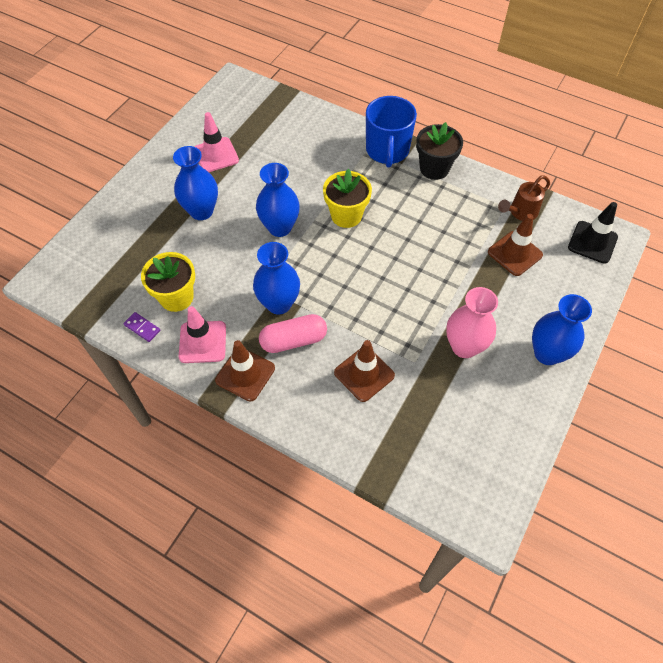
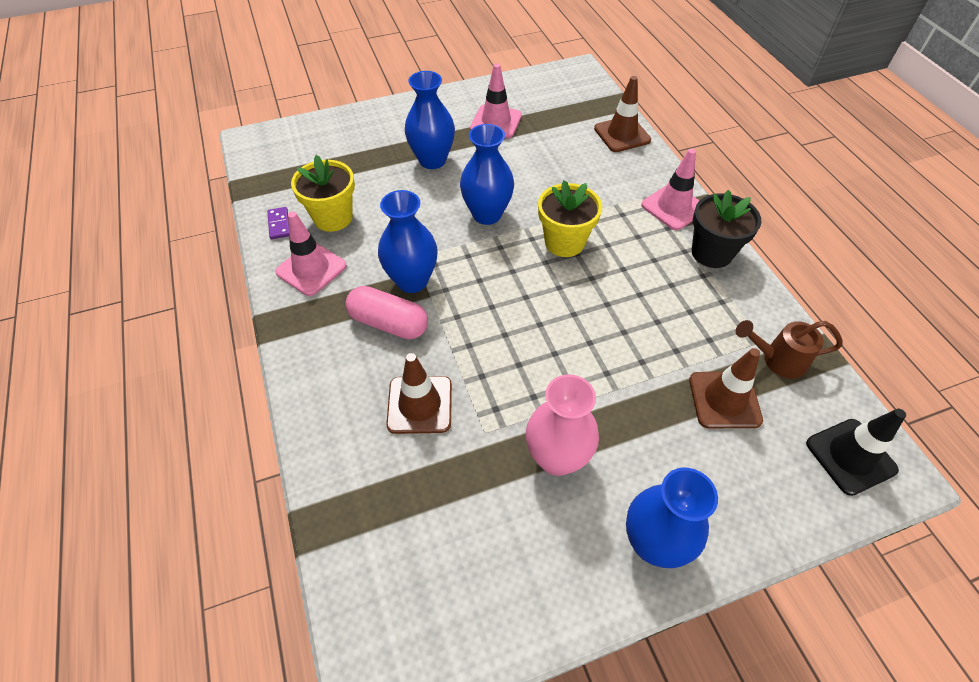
camera: 40 degrees right, 5 degrees down
(245, 374) = (314, 322): brown traffic cone -> brown traffic cone (622, 134)
(387, 151) = (673, 207): blue mug -> pink traffic cone

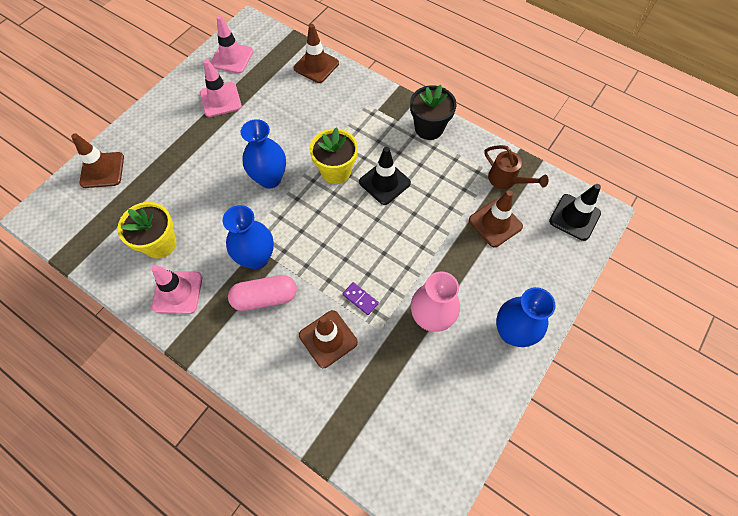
camera: 35 degrees left, 10 degrees up
(279, 224) = (122, 273): purple domino -> purple domino (360, 299)
(337, 131) = (102, 170): none -> brown traffic cone
(432, 160) = (198, 156): blue vase -> none
(612, 281) = (384, 182): none -> black traffic cone
(673, 207) = (386, 106): pink traffic cone -> pink traffic cone (232, 58)
(777, 360) = (506, 180): brown watering can -> brown watering can turned 105 degrees counterclockwise

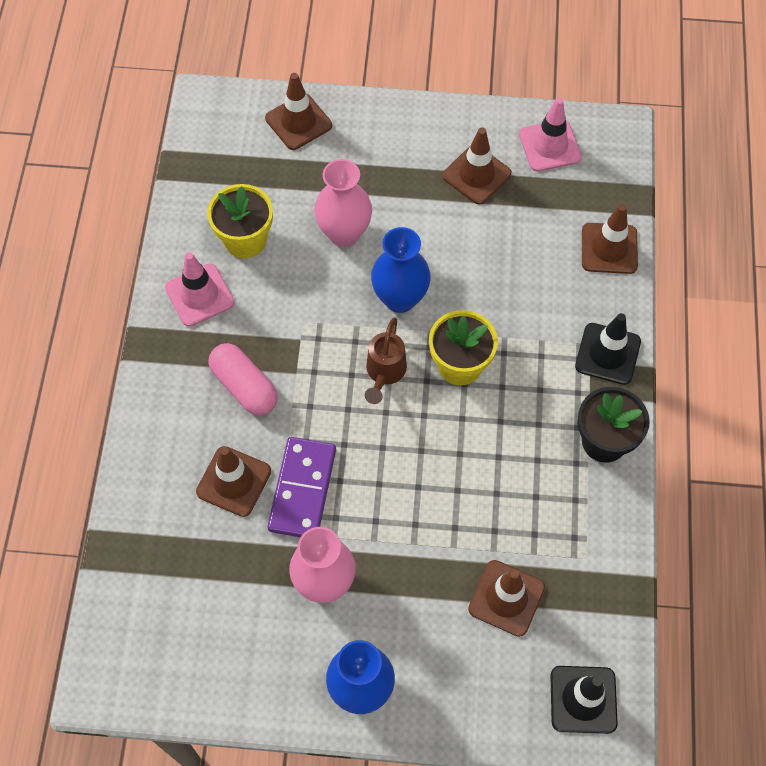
camera: 60 degrees right, 0 degrees up
(202, 185) = (344, 233): none -> pink vase
(220, 100) = (476, 175): pink traffic cone -> brown traffic cone
(257, 258) = (287, 348): blue vase -> none
(360, 299) = (302, 489): purple domino -> purple domino, size x2.15
(384, 182) = (480, 431): black traffic cone -> black traffic cone (607, 354)
(506, 180) = (585, 582): brown watering can -> brown watering can (384, 373)

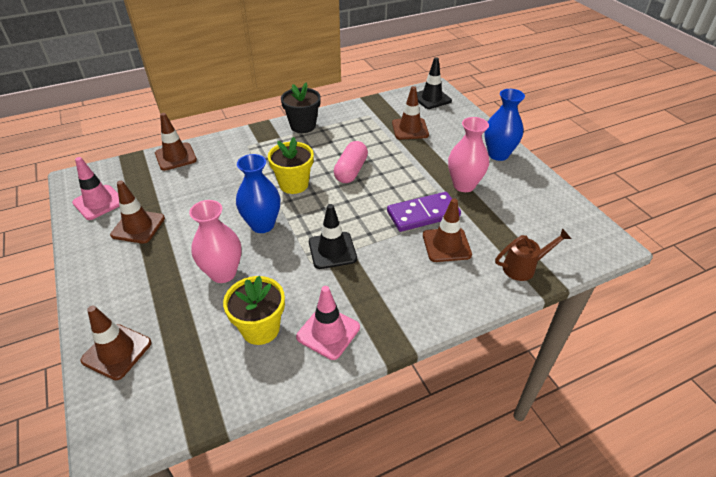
camera: 120 degrees left, 20 degrees down
(244, 386) = (381, 270): pink capsule -> pink capsule (351, 171)
(384, 373) = (321, 211): brown watering can -> brown watering can (524, 267)
(607, 354) = (249, 138): black traffic cone -> black traffic cone (332, 250)

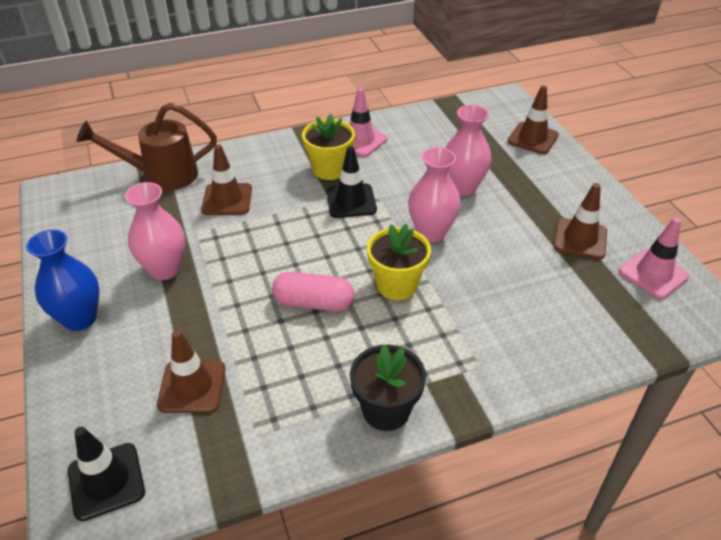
camera: 175 degrees left, 0 degrees up
(175, 157) = (590, 348): brown traffic cone -> none
(260, 328) = (418, 145): yellow flower pot -> yellow flower pot (329, 169)
(262, 225) = (431, 232): blue vase -> pink vase
(351, 171) = (313, 303): pink capsule -> pink capsule turned 75 degrees clockwise
(423, 214) = (237, 233): purple domino -> none
(524, 267) = (161, 175): brown watering can -> brown watering can, size x1.63

